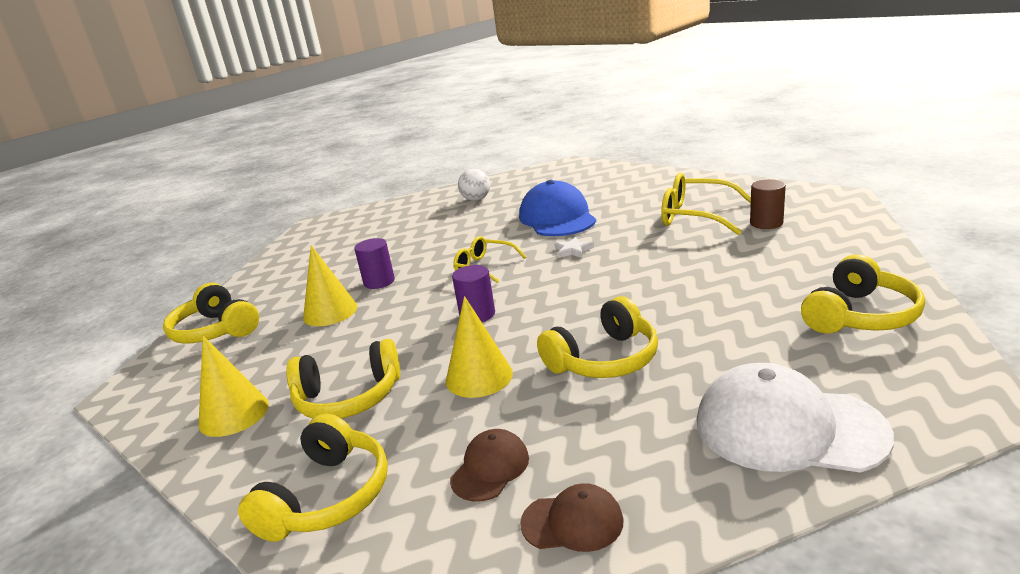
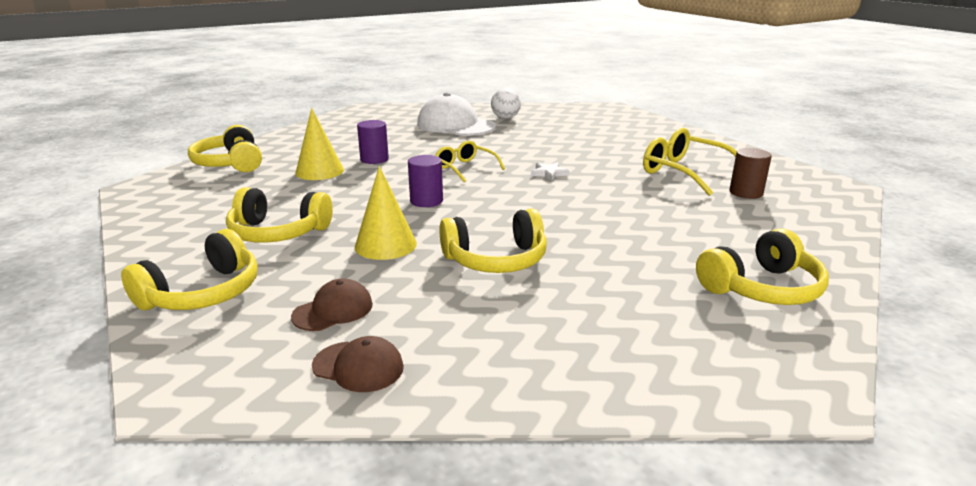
camera: 15 degrees right, 0 degrees up
(234, 414) = (192, 221): yellow cone -> none
(557, 218) = (559, 146): blue cap -> none
(788, 428) = (604, 355): white cap -> white cap (455, 125)

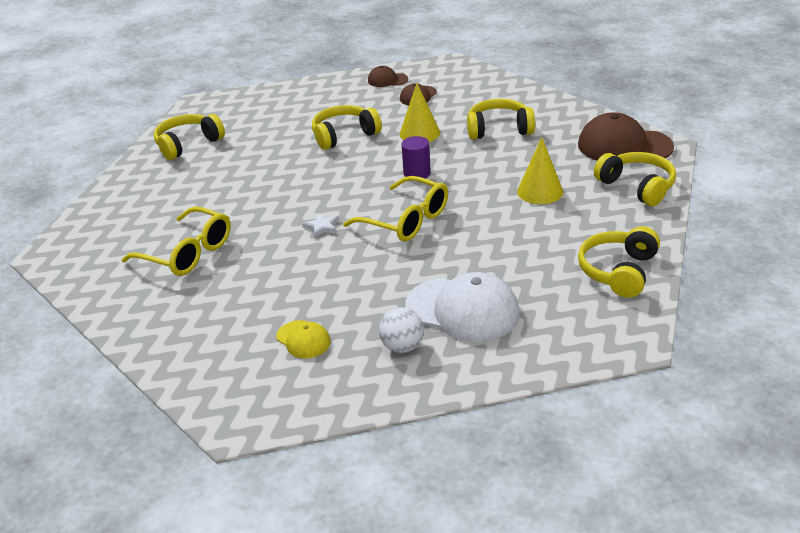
camera: 170 degrees right, 10 degrees up
(175, 194) = (624, 146): none -> brown cap
(203, 293) = (494, 92): yellow headphones -> yellow headphones (618, 271)
(374, 159) = (505, 218): purple cylinder -> none
(465, 168) = (405, 220): yellow glasses -> yellow glasses, size x1.57
(571, 125) = (303, 339): none -> yellow cap
(746, 193) = (144, 231): brown cylinder -> none

